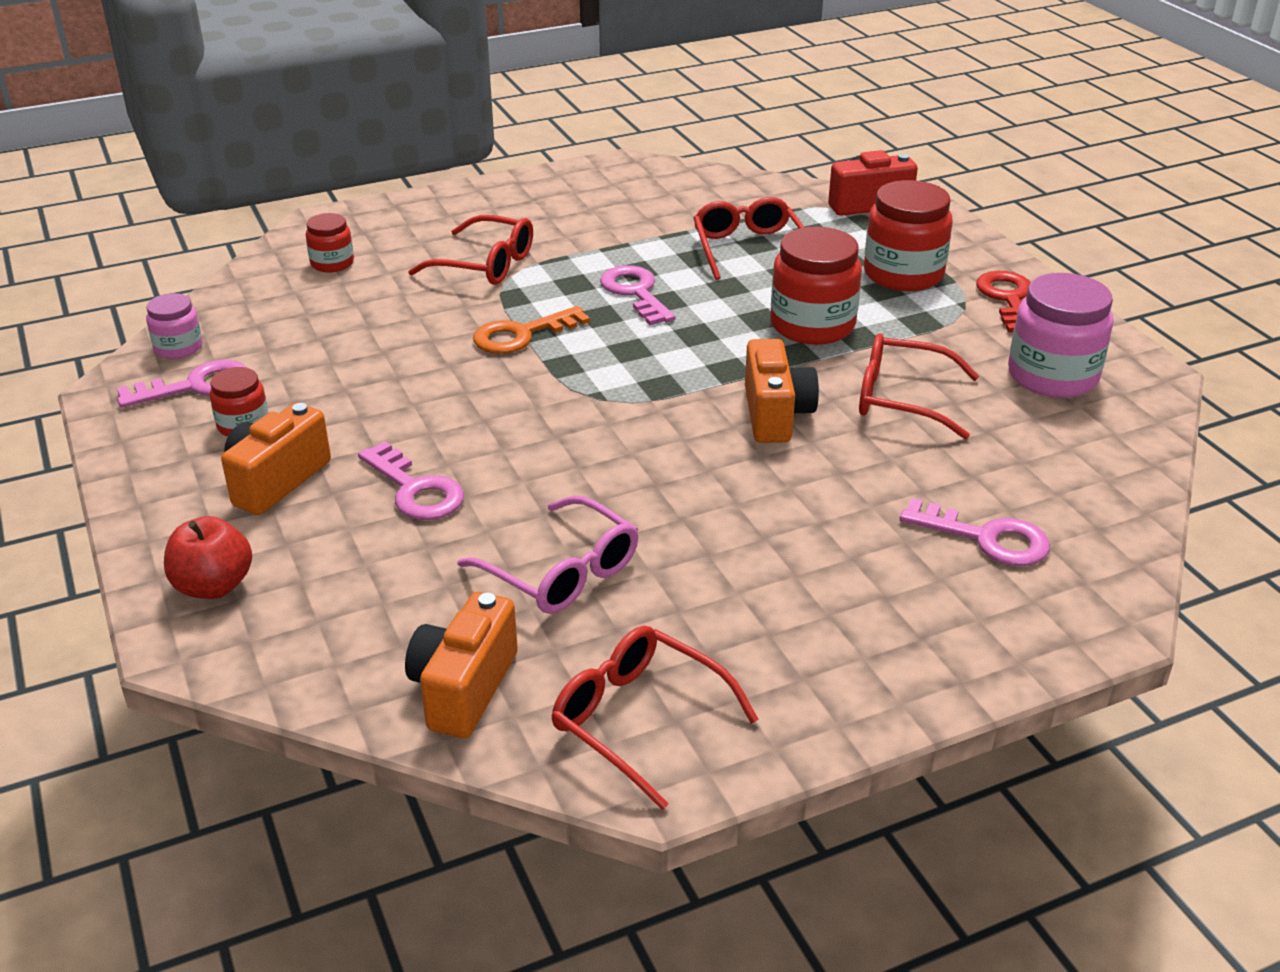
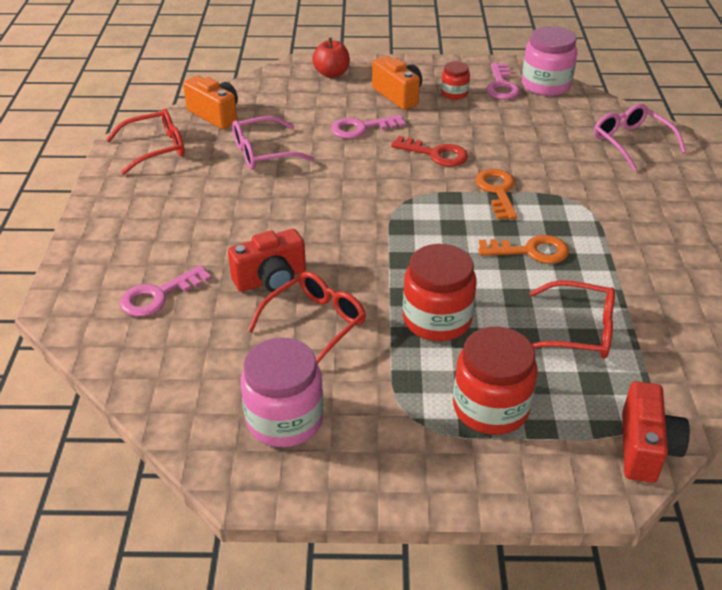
camera: 115 degrees right, 5 degrees up
(178, 348) = (545, 85): pink jar -> pink jar, size x1.83
(332, 263) = (631, 142): red jar -> pink glasses
(485, 264) = (604, 198): red glasses -> none
(635, 292) = (531, 251): pink key -> orange key
(775, 414) = (339, 261): orange camera -> none
(860, 456) = (271, 279): none -> red camera
(1008, 299) = (412, 457): red key -> red key (436, 154)

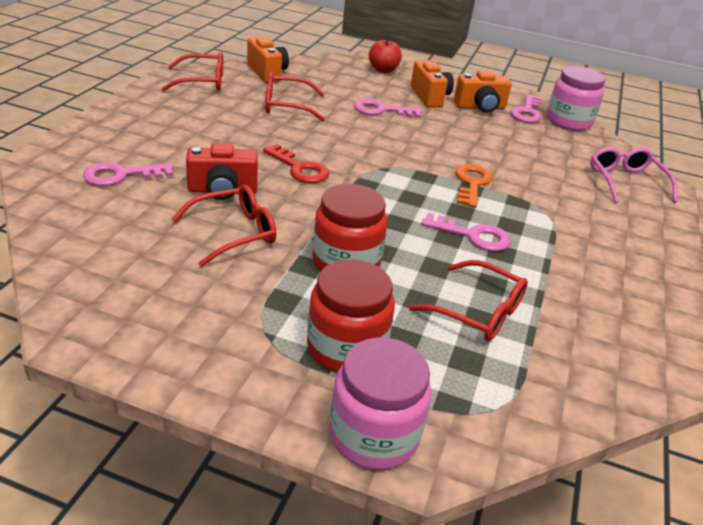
camera: 15 degrees right, 5 degrees down
(263, 153) = (286, 105): pink glasses -> red glasses
(284, 419) = (149, 295): pink jar -> pink jar (374, 435)
(436, 154) = (434, 143): red key -> red key (300, 168)
(454, 93) = (480, 107): red jar -> orange camera
(531, 251) = (473, 236): orange key -> pink key
(645, 448) = (482, 436): red camera -> none

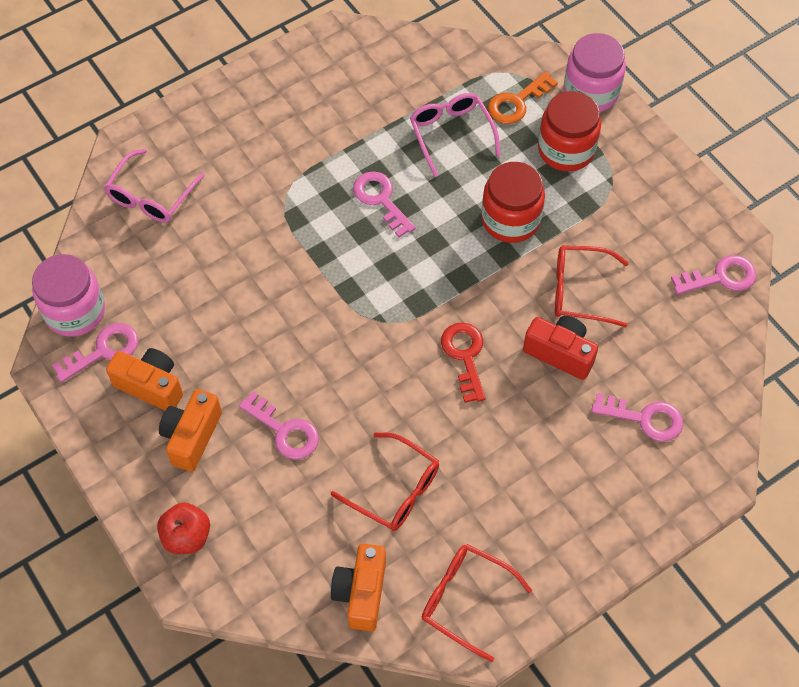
camera: 140 degrees left, 25 degrees up
(83, 291) = (721, 277): none -> pink key
(472, 183) = (312, 261): orange key -> orange key (517, 103)
(478, 311) = (451, 134): red glasses -> pink glasses

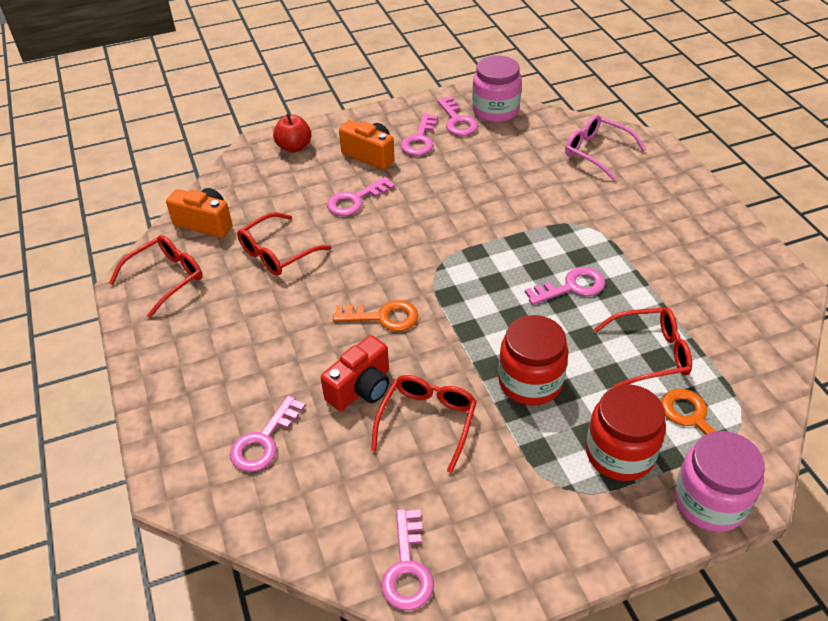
camera: 105 degrees right, 15 degrees down
(151, 386) = (420, 140): orange camera -> pink key
(451, 134) = (650, 354): pink glasses -> red glasses
(465, 356) = (383, 317): red key -> orange key

